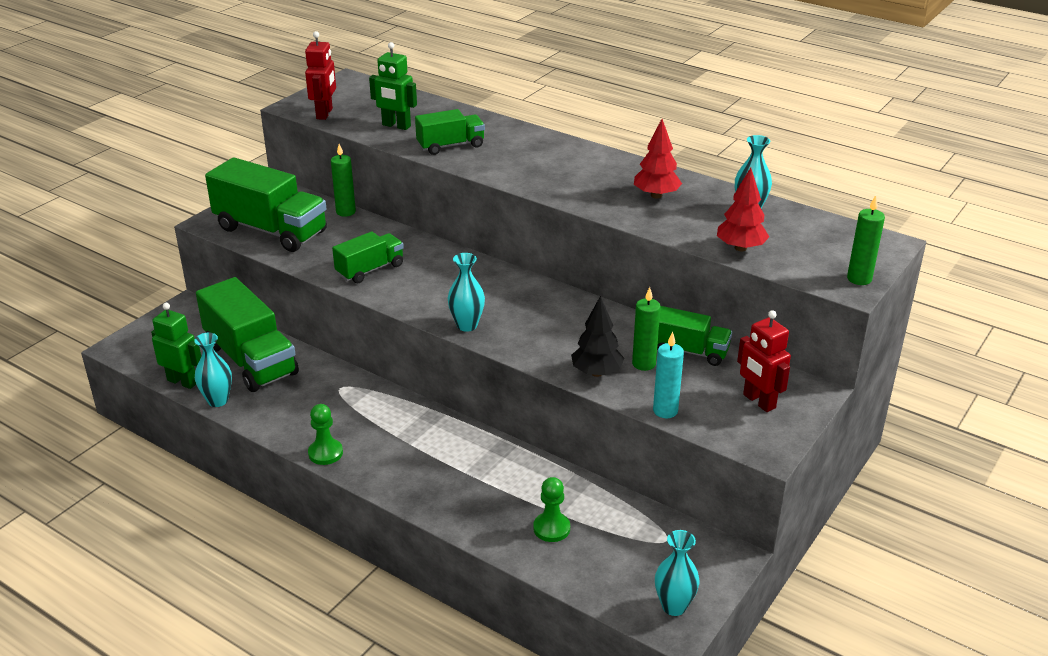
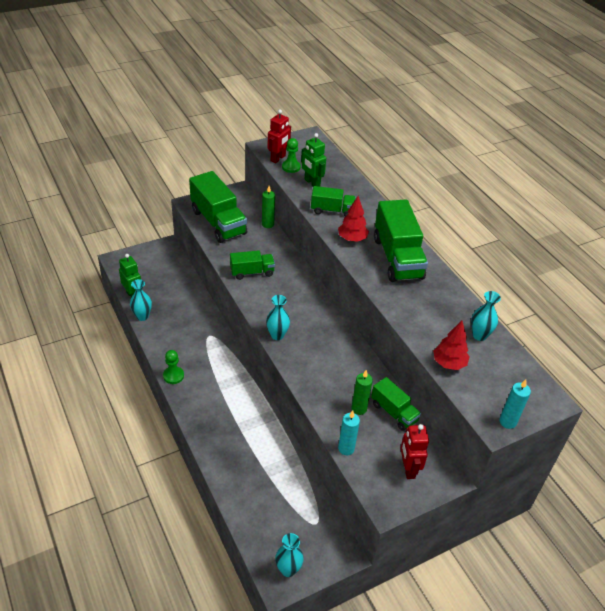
camera: 25 degrees right, 10 degrees up
(251, 360) = (175, 296): green truck -> green truck (397, 258)
(551, 528) = (257, 483): green pawn -> green pawn (291, 167)
(596, 372) = (326, 402): black tree -> none
(656, 195) = (428, 299): red tree -> red tree (352, 239)
(859, 279) = (507, 422): green candle -> turquoise candle

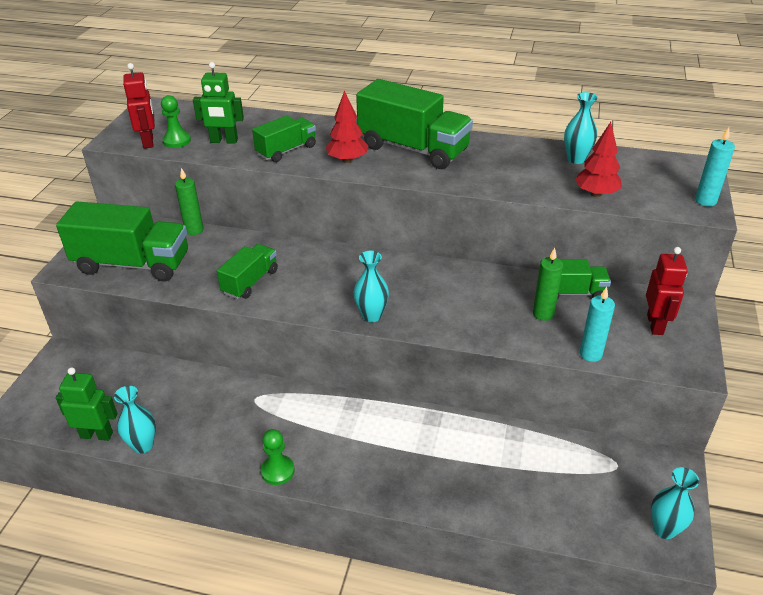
camera: 45 degrees left, 5 degrees down
(408, 469) = (655, 324): red robot -> red robot turned 120 degrees counterclockwise

